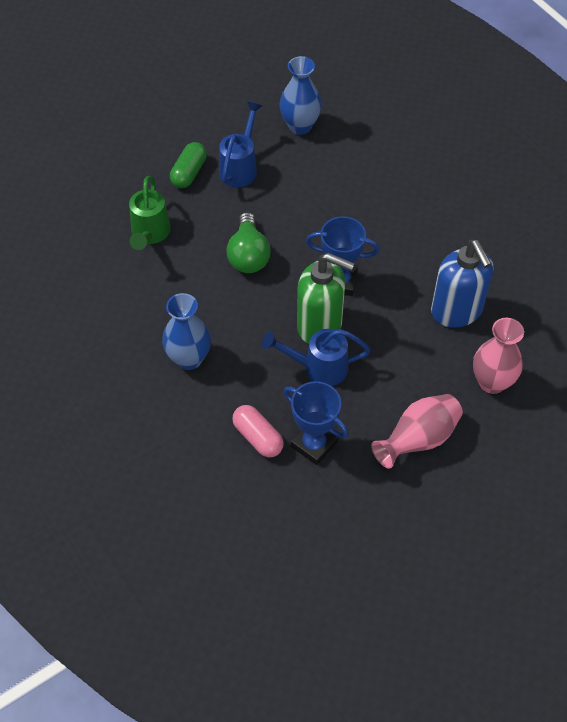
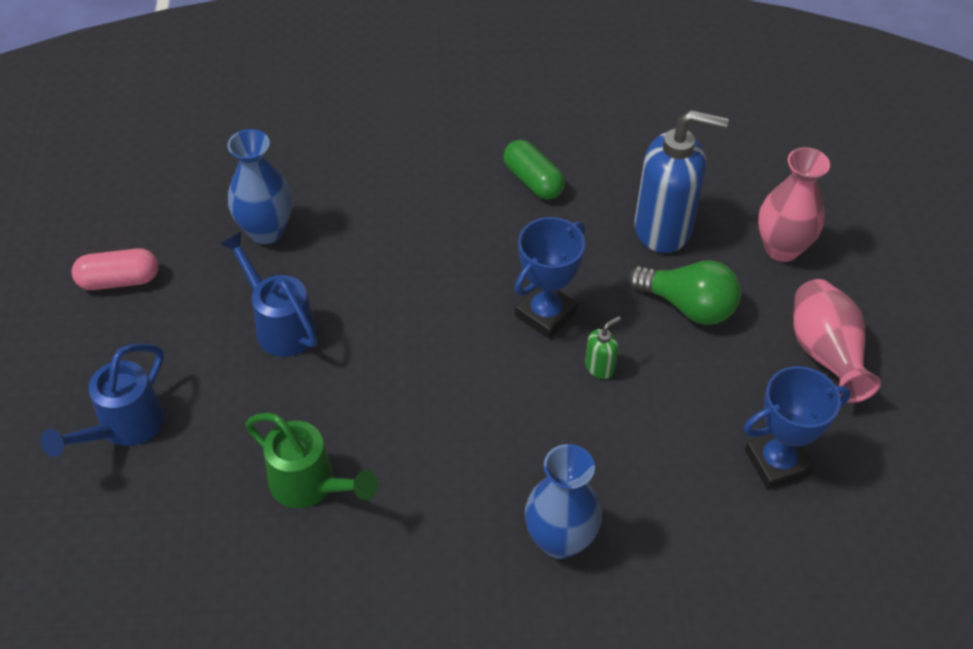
camera: 60 degrees left, 5 degrees down
(189, 173) = (240, 387): green capsule -> green capsule (533, 181)
(248, 255) = (434, 388): green light bulb -> green light bulb (688, 306)
(258, 437) = (734, 519): pink capsule -> pink capsule (119, 280)
(318, 367) = (663, 401): blue watering can -> blue watering can (123, 428)
(320, 325) = (600, 367): green soap dispenser -> green soap dispenser, size x0.41

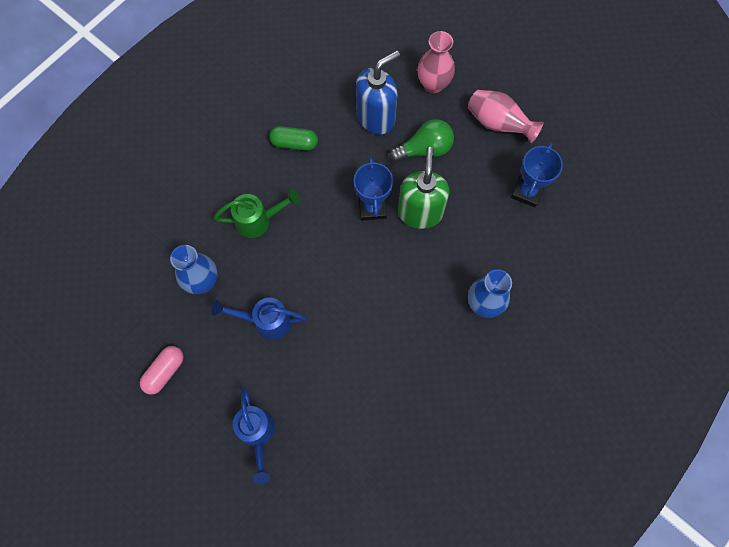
camera: 45 degrees left, 20 degrees up
(311, 486) = (366, 379): green watering can -> green watering can (259, 220)
(600, 367) = (420, 212): green soap dispenser -> green soap dispenser, size x2.42

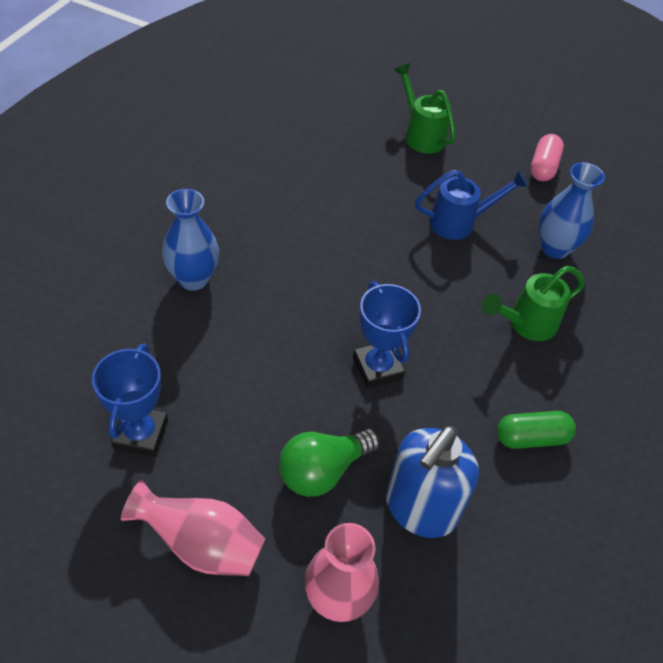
camera: 160 degrees right, 20 degrees down
(257, 434) = (421, 135): blue watering can -> green watering can
(420, 212) = (306, 374): green soap dispenser -> none

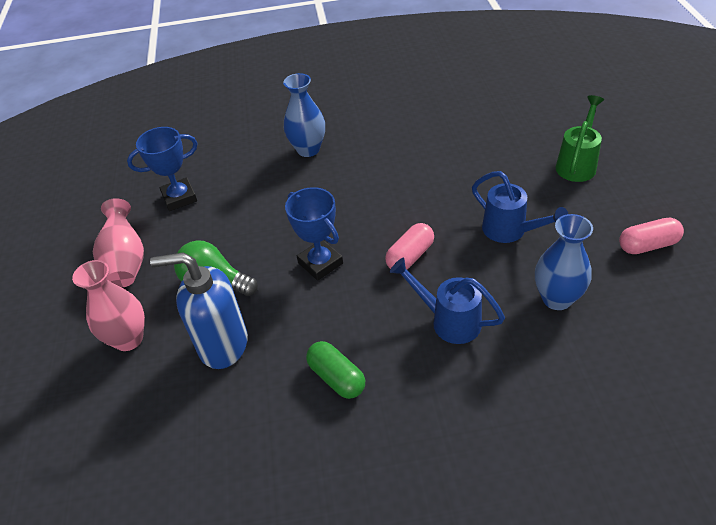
camera: 65 degrees right, 5 degrees down
(378, 368) = (320, 263): blue trophy -> blue trophy turned 75 degrees counterclockwise
(429, 300) = (410, 256): none -> pink capsule
(525, 324) = (448, 320): green watering can -> blue watering can

